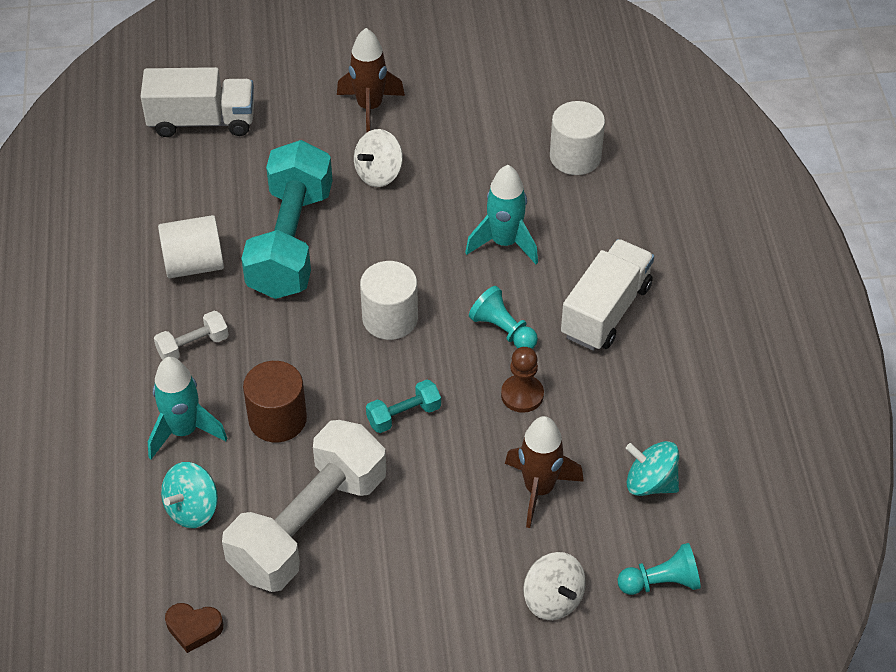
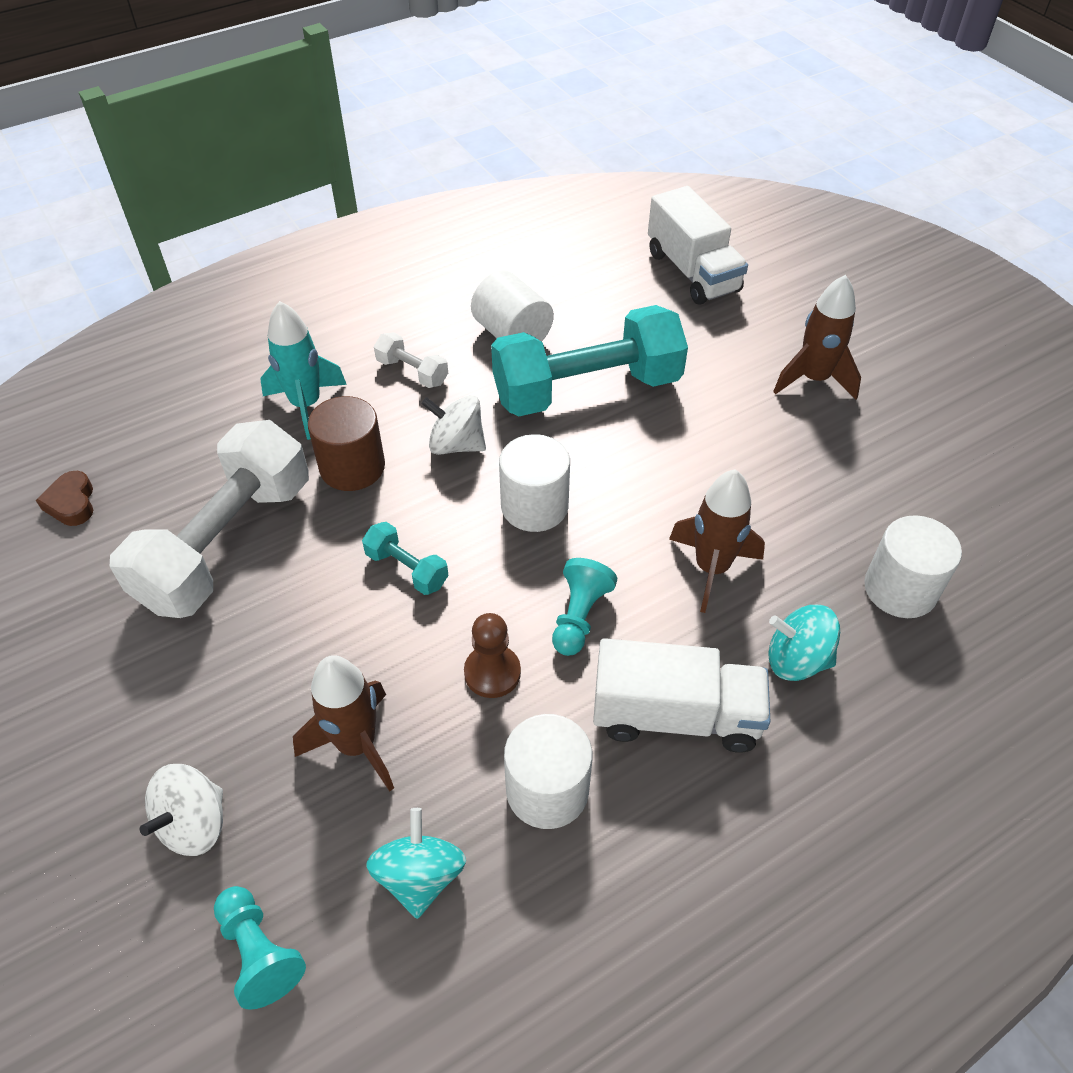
camera: 65 degrees right, 0 degrees up
(192, 509) = (215, 447): turquoise spinning top -> turquoise spinning top (796, 660)
(308, 524) = (226, 543): white dumbbell -> white dumbbell turned 75 degrees counterclockwise
(379, 173) = (728, 421): white spinning top -> white spinning top (456, 444)
(504, 243) = (711, 568): turquoise rocket -> brown rocket
(624, 397) = (547, 790): none -> white cylinder

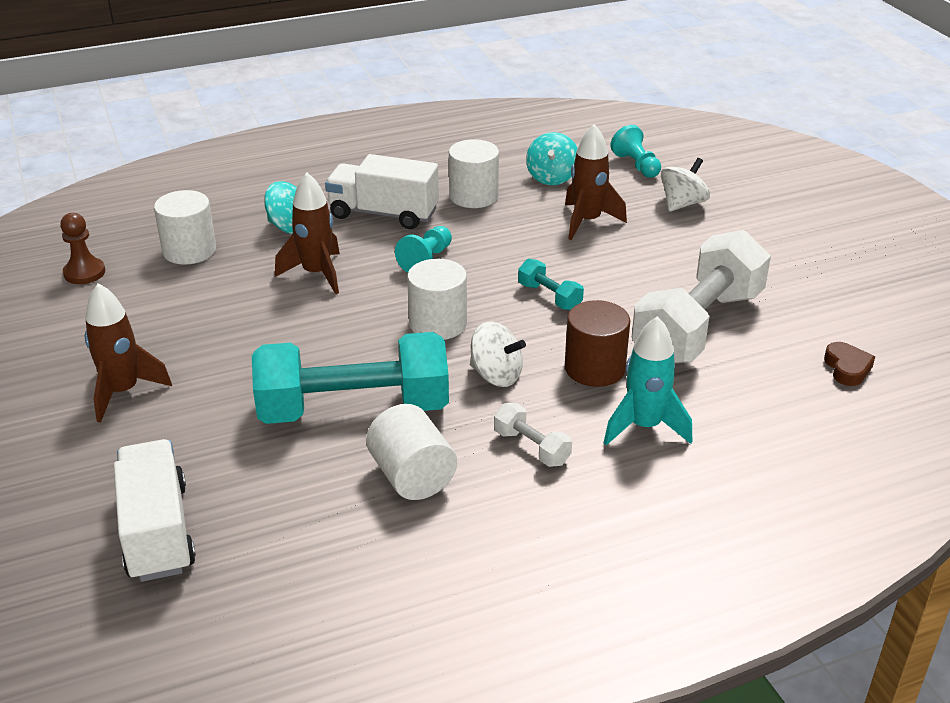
camera: 170 degrees left, 15 degrees down
(492, 673) = (495, 241): brown pawn -> brown pawn (84, 273)

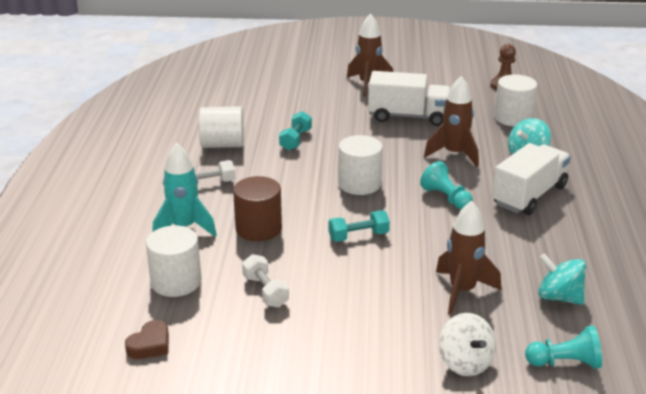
camera: 115 degrees right, 5 degrees down
(157, 532) = (251, 81): white truck -> white truck (408, 116)
(353, 409) = (295, 140): turquoise dumbbell -> turquoise dumbbell, size x0.42
(473, 196) = (540, 244): white cylinder -> white cylinder (176, 282)
(496, 375) = (285, 190): white spinning top -> none
(698, 327) = (265, 291): white dumbbell -> white dumbbell, size x0.42
(847, 368) = (150, 345): brown heart -> brown heart turned 75 degrees counterclockwise

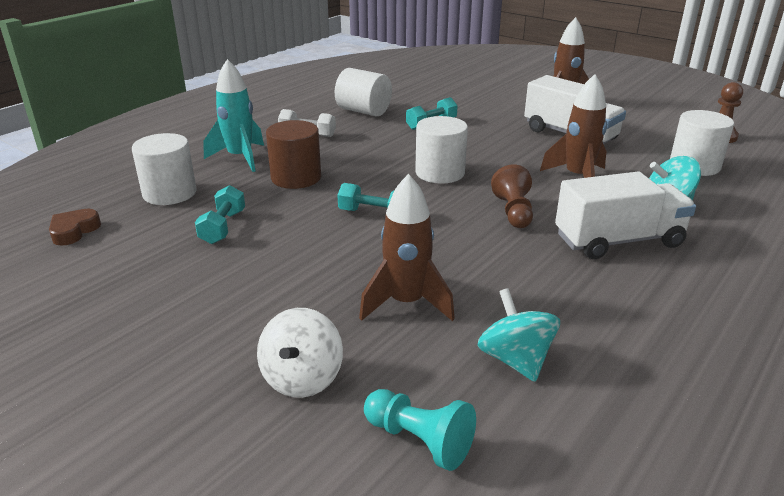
camera: 35 degrees right, 0 degrees up
(150, 345) = (74, 231): brown heart -> brown heart turned 135 degrees clockwise
(265, 291) = (223, 227): white dumbbell -> turquoise dumbbell
(446, 198) = (513, 212): turquoise pawn -> brown pawn

